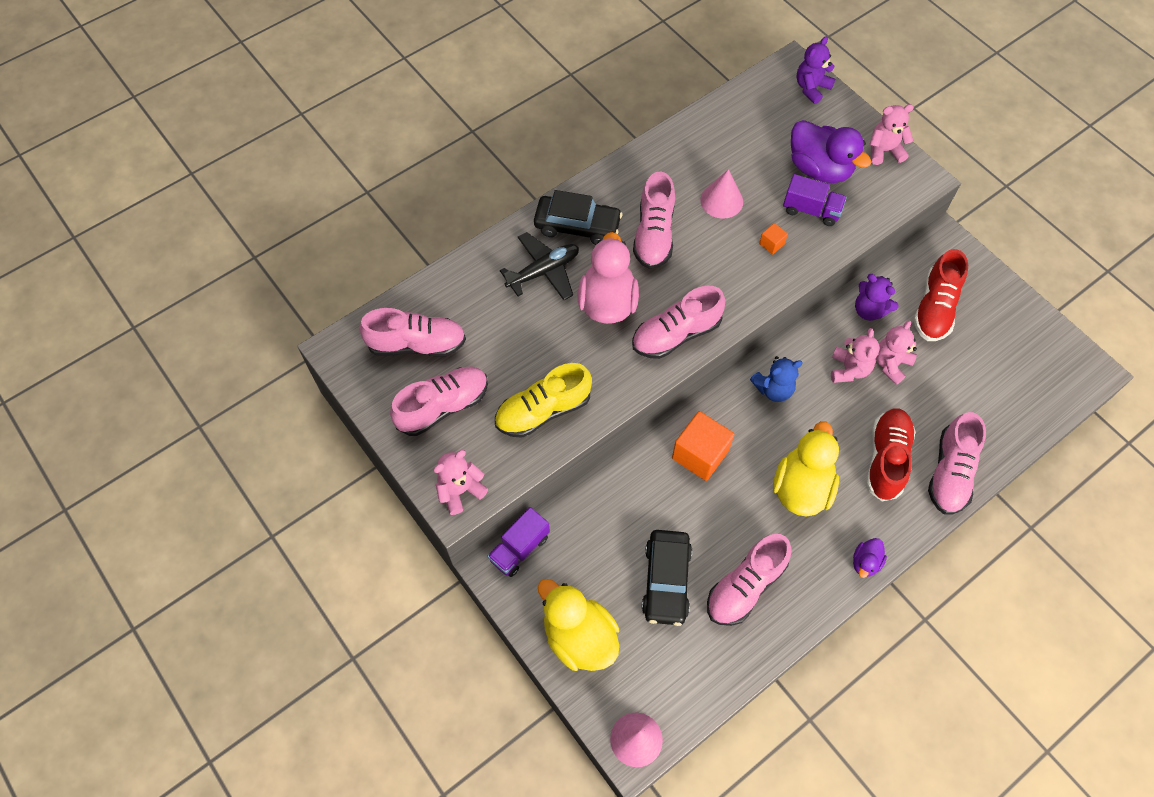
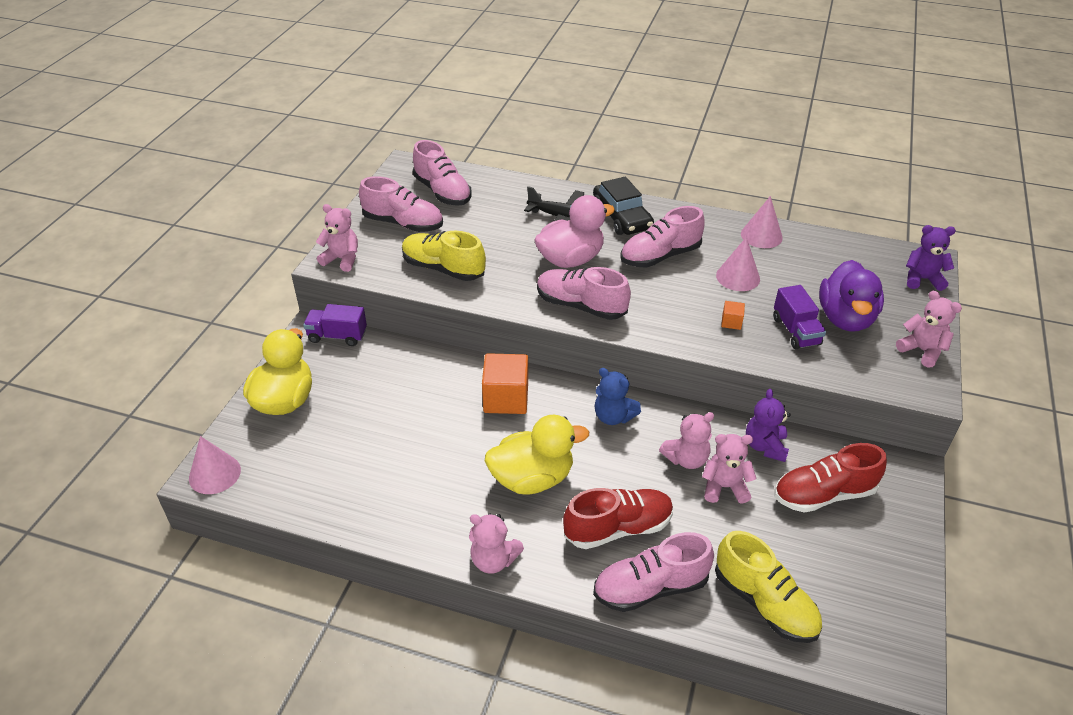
camera: 55 degrees right, 20 degrees down
(666, 581) = (371, 429): black car -> none
(682, 146) = (761, 235): none -> pink cone
(745, 586) = (403, 482): pink shoe -> none
(865, 562) = (493, 560): purple duck -> pink teddy bear
(1001, 411) = (764, 603): none -> yellow shoe

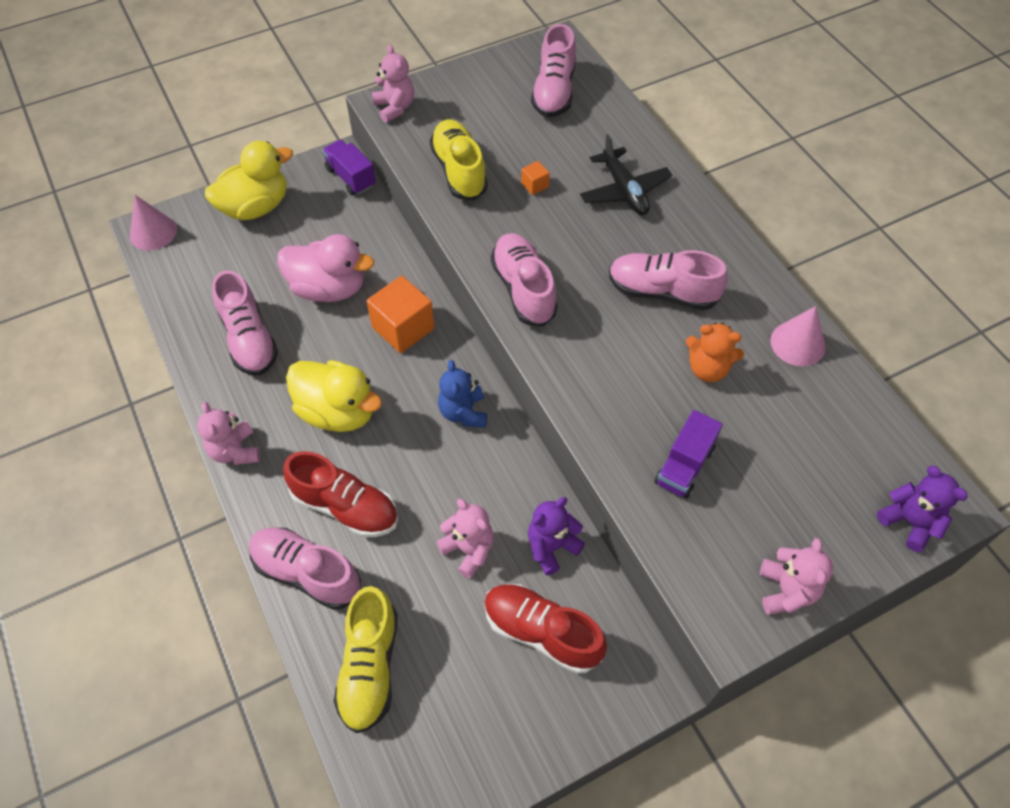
camera: 45 degrees right, 15 degrees up
(403, 223) = (482, 104): pink shoe -> pink shoe (249, 339)
(570, 259) = (575, 237): pink duck -> pink duck (329, 288)
(621, 217) = (682, 226): black car -> none
(686, 459) = (471, 499): pink teddy bear -> none
(731, 322) = (635, 408): orange cube -> orange cube (535, 185)
(738, 277) = (707, 369): pink cone -> orange teddy bear
(845, 318) = (755, 494): purple duck -> none

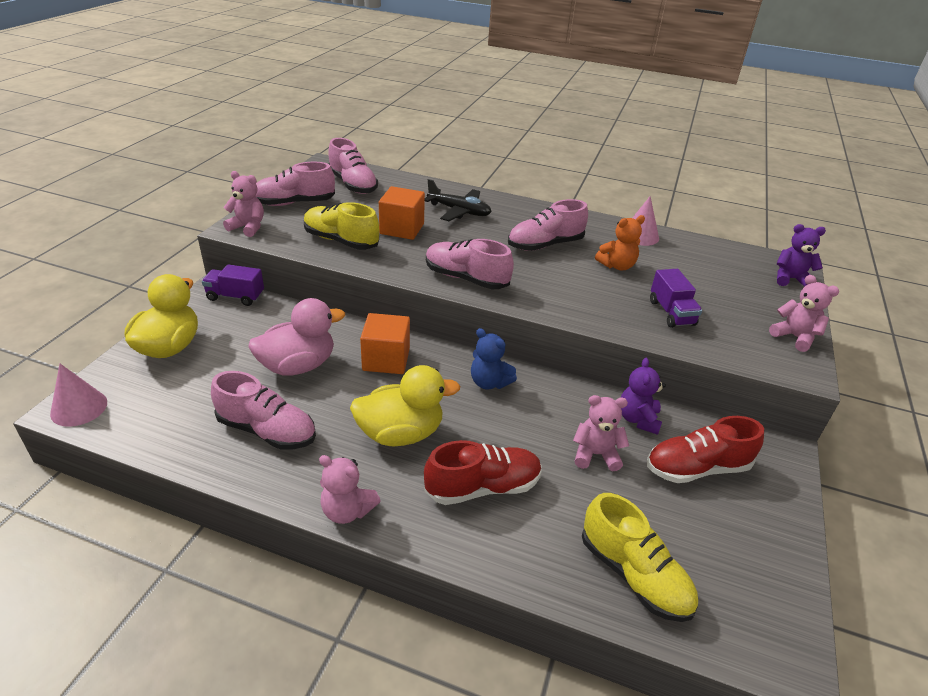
camera: 45 degrees left, 20 degrees down
(307, 573) = (511, 550): pink shoe -> pink shoe (294, 203)
(535, 185) = (402, 229): orange cube -> orange cube, size x2.18

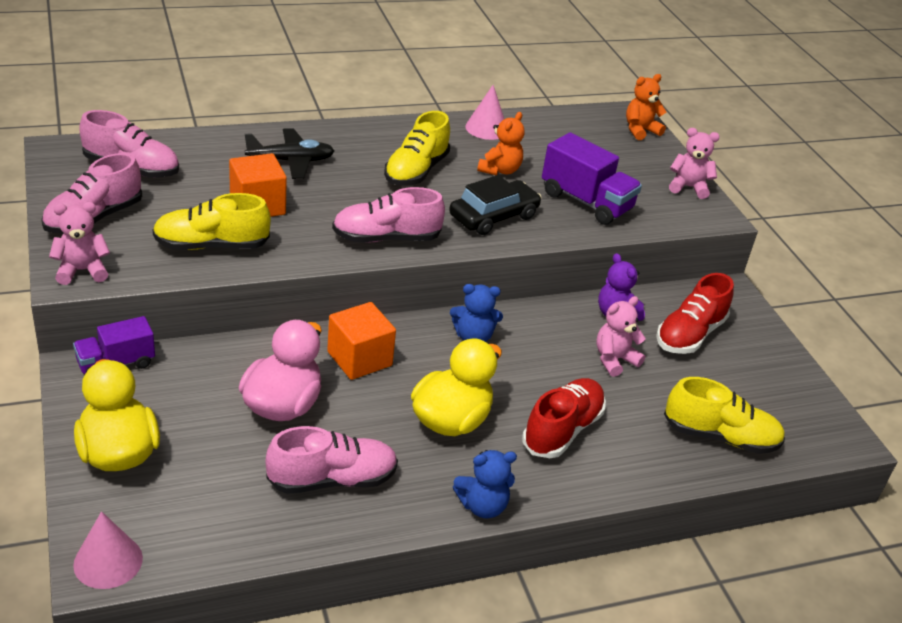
camera: 40 degrees left, 0 degrees up
(347, 510) = (482, 506): pink teddy bear -> blue teddy bear
(545, 245) = (416, 171): pink shoe -> yellow shoe
(572, 294) = (493, 216): none -> black car
(671, 313) = (586, 202): purple truck -> purple truck, size x1.53
(790, 279) = (640, 130): purple teddy bear -> orange teddy bear

